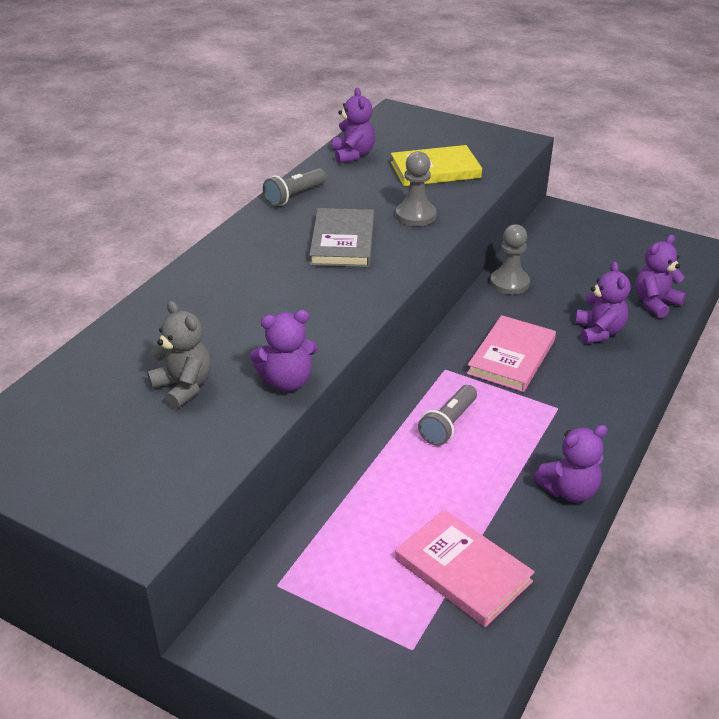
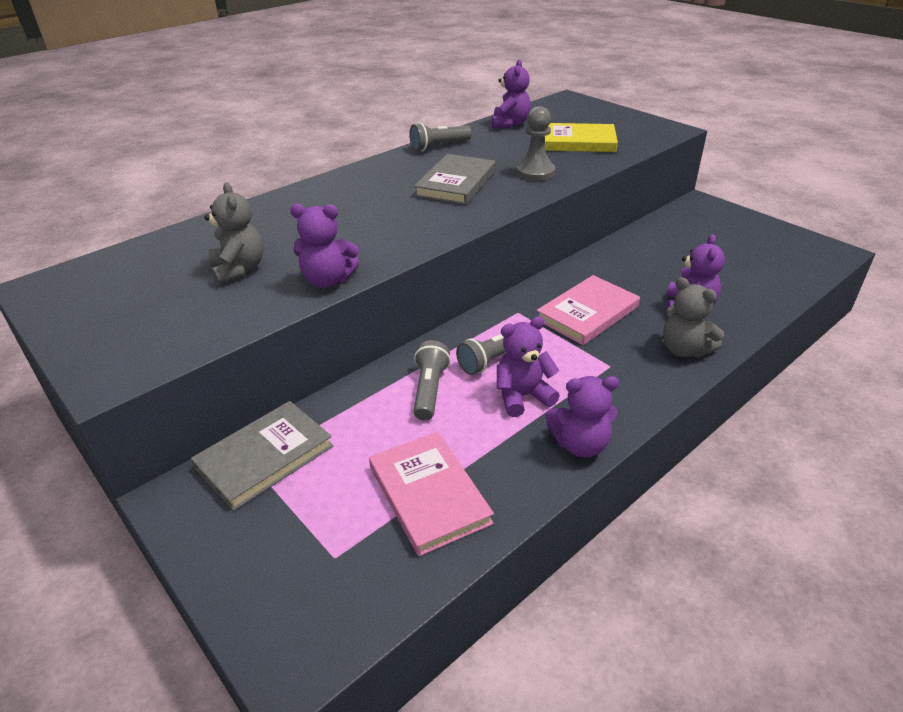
camera: 20 degrees right, 0 degrees up
(286, 576) = (265, 457): none -> grey book
(405, 470) = (429, 390): none -> grey flashlight
(509, 283) = (619, 252): grey pawn -> none
(614, 377) = (684, 349): none -> grey teddy bear
(655, 303) = (761, 292): purple teddy bear -> purple teddy bear (522, 396)

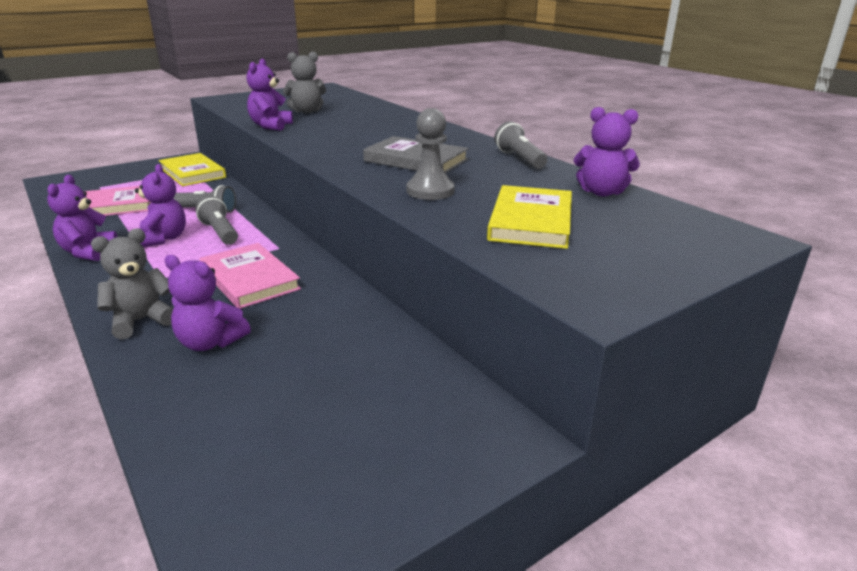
camera: 95 degrees right, 10 degrees down
(265, 457) = (192, 173): grey book -> yellow book

